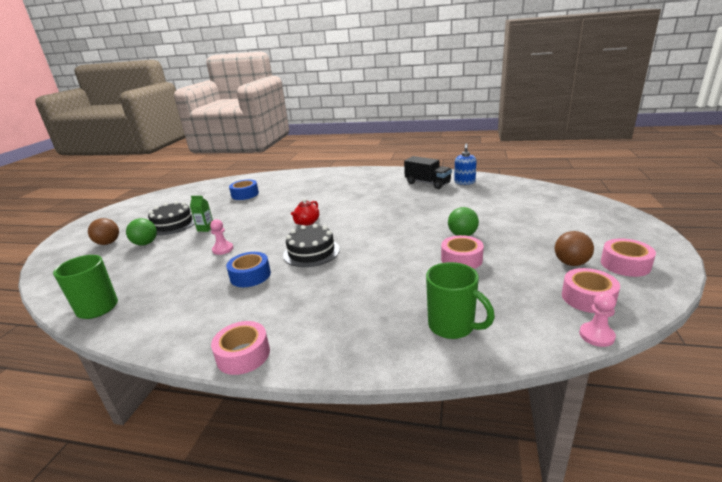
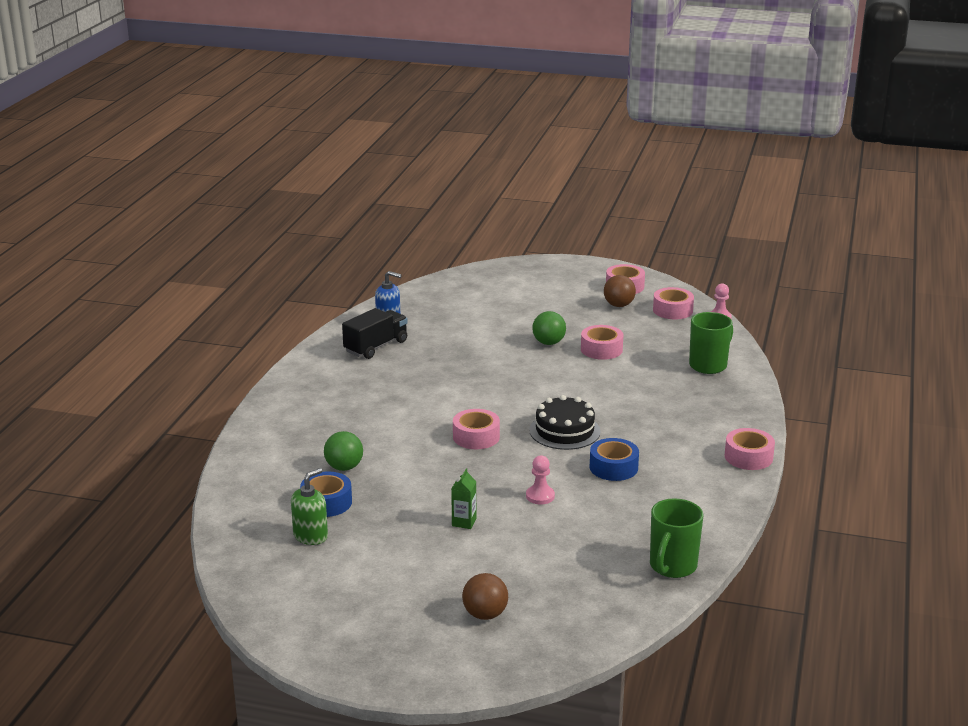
camera: 90 degrees left, 0 degrees up
(145, 243) = (500, 572): green ball -> green ball (344, 467)
(173, 224) = (431, 560): black cake -> none
(215, 195) = (311, 536): none -> green soap dispenser
(307, 222) = (476, 437): red teapot -> pink tape

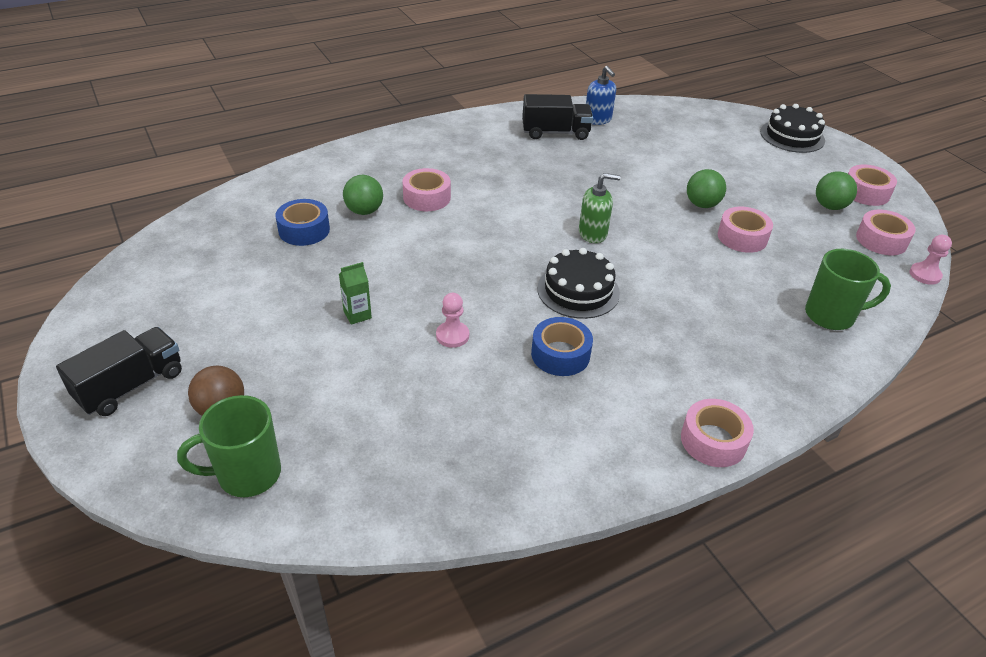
camera: 45 degrees right, 15 degrees up
(311, 536) = (247, 249): green soap dispenser -> green soap dispenser (593, 233)
(404, 644) = (131, 386): none -> black truck
(476, 437) = (498, 248): pink tape -> pink tape (427, 197)
(530, 271) = (792, 136): none -> black cake
(618, 305) = (830, 206): brown ball -> green ball
(672, 567) = (436, 498): green mug -> green mug (247, 474)

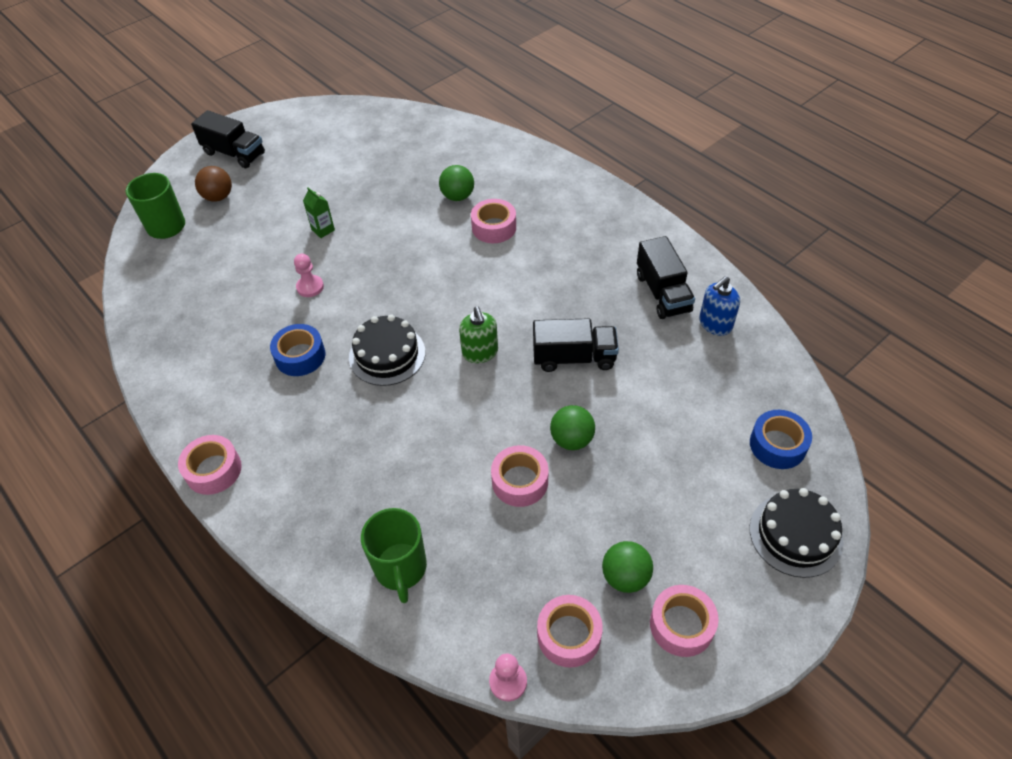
camera: 80 degrees right, 10 degrees up
(304, 230) = (419, 172): blue tape -> blue tape (777, 445)
(614, 186) = (574, 358): none -> black truck

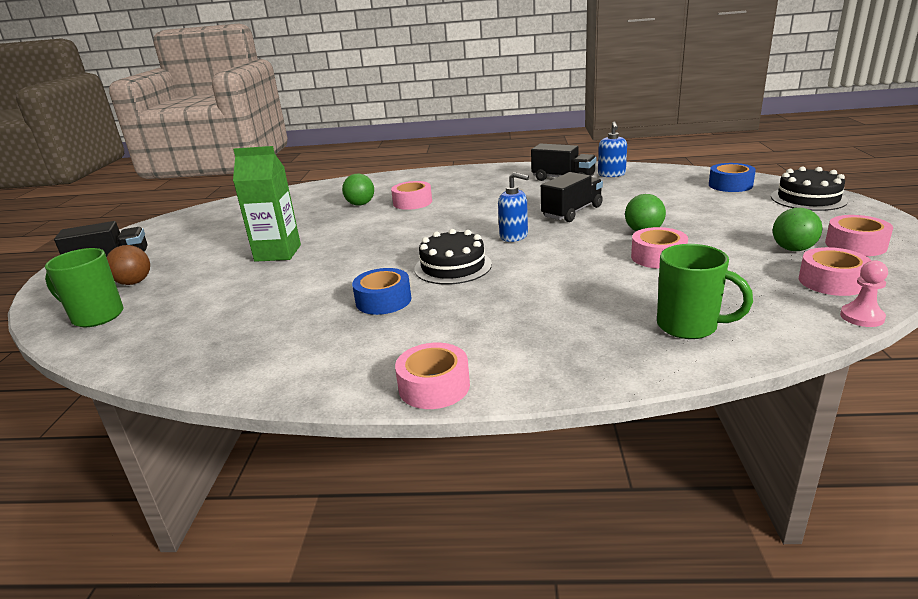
camera: 45 degrees left, 25 degrees down
(310, 287) = (321, 275): pink pawn -> none
(323, 230) = (278, 253): green carton -> green carton, size x2.07
(480, 352) = (514, 236): green soap dispenser -> blue soap dispenser

